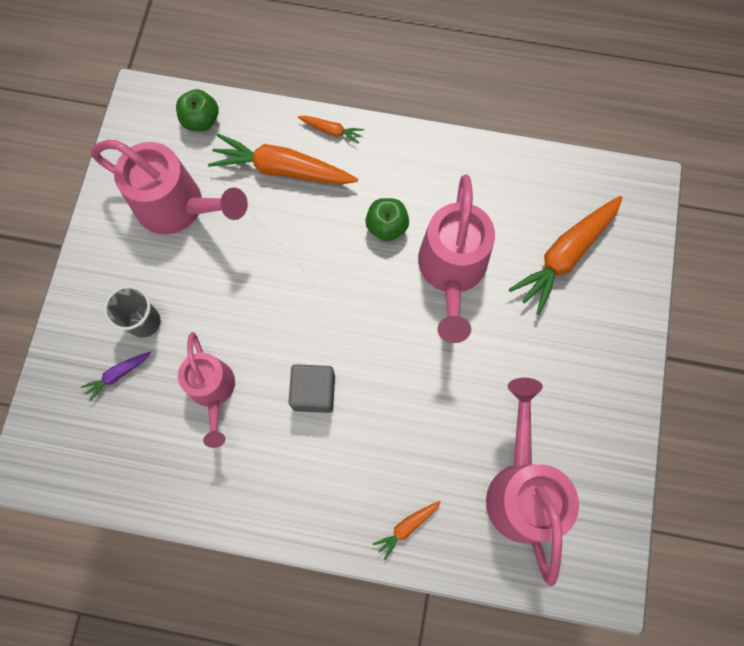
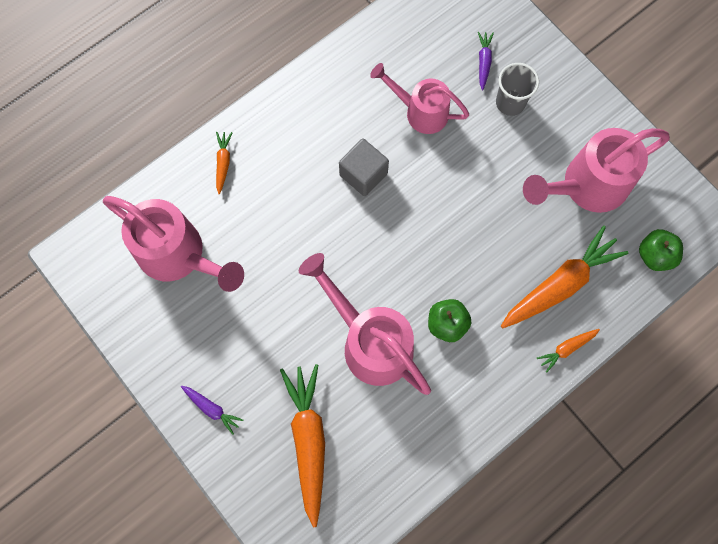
camera: 130 degrees right, 0 degrees up
(611, 346) = (212, 409): none -> purple carrot

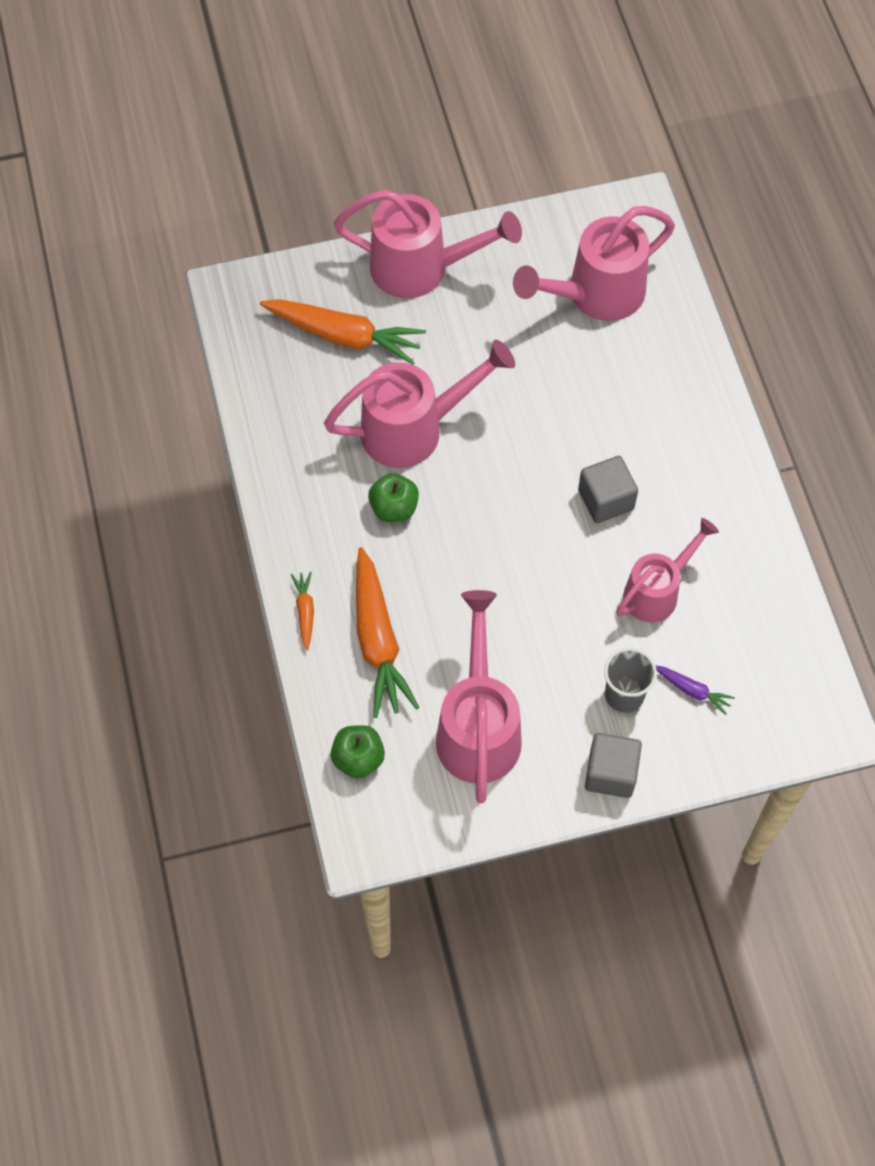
camera: 115 degrees right, 10 degrees down
(212, 409) = (420, 268): purple carrot -> pink watering can
(223, 163) = (683, 371): orange carrot -> none
(571, 89) = (610, 773): none -> grey cube

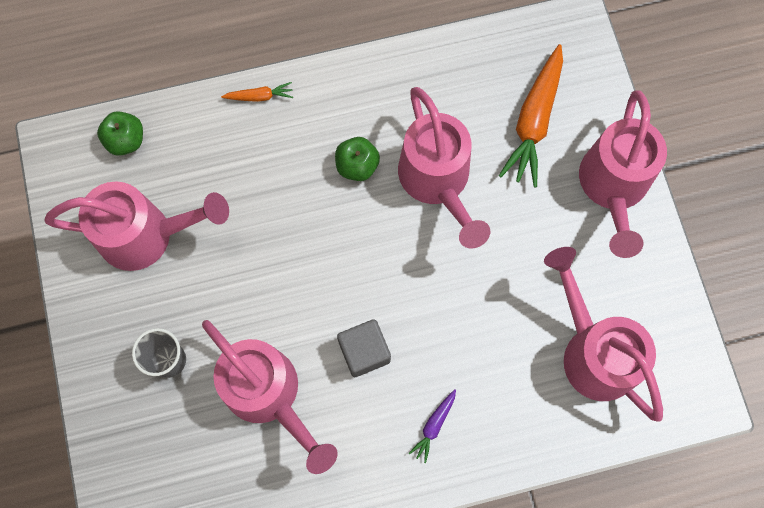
camera: 90 degrees right, 10 degrees up
(378, 641) = (230, 154): orange carrot -> none
(610, 773) = (97, 345): grey cube -> none
(656, 592) = (268, 394): pink watering can -> pink watering can, size x1.53
(692, 690) = (169, 422): purple carrot -> purple carrot (434, 426)

